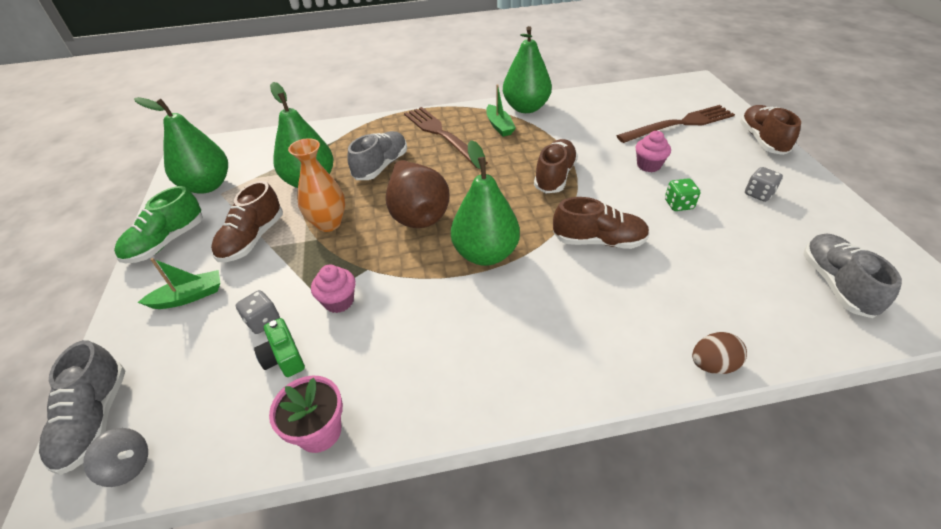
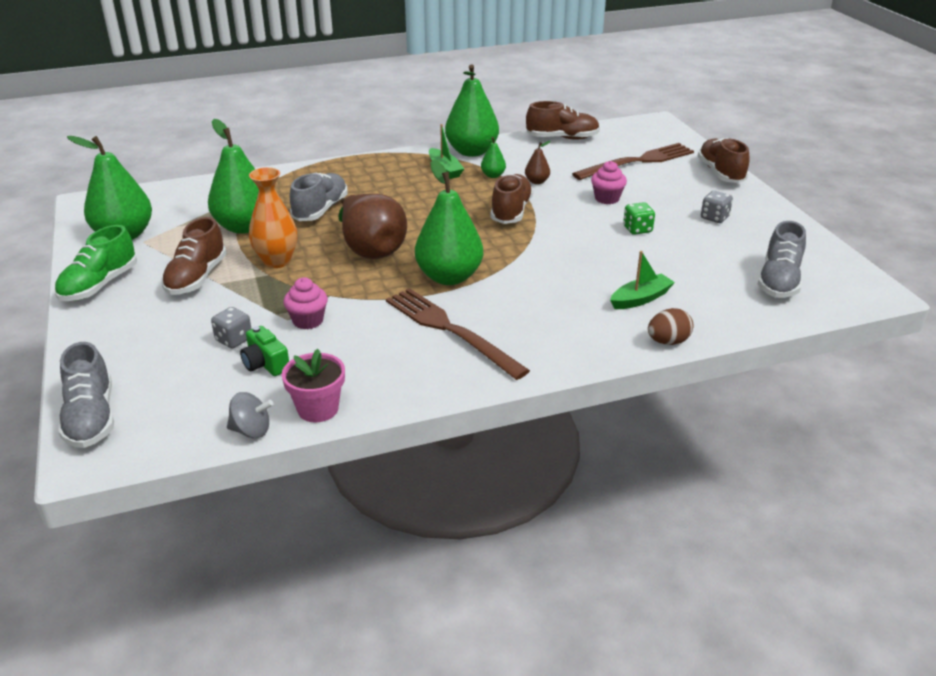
camera: 10 degrees left, 10 degrees down
(128, 466) = (141, 444): grey spinning top -> grey spinning top (251, 430)
(189, 296) = (146, 326): green boat -> green boat (640, 299)
(442, 135) = (382, 179): brown fork -> brown fork (451, 330)
(542, 134) = (493, 175): none -> green pear
(582, 143) = (537, 181): none -> brown pear
(598, 241) = (560, 261): brown shoe -> brown shoe (562, 138)
(836, 284) = (779, 281): grey shoe -> grey shoe turned 150 degrees counterclockwise

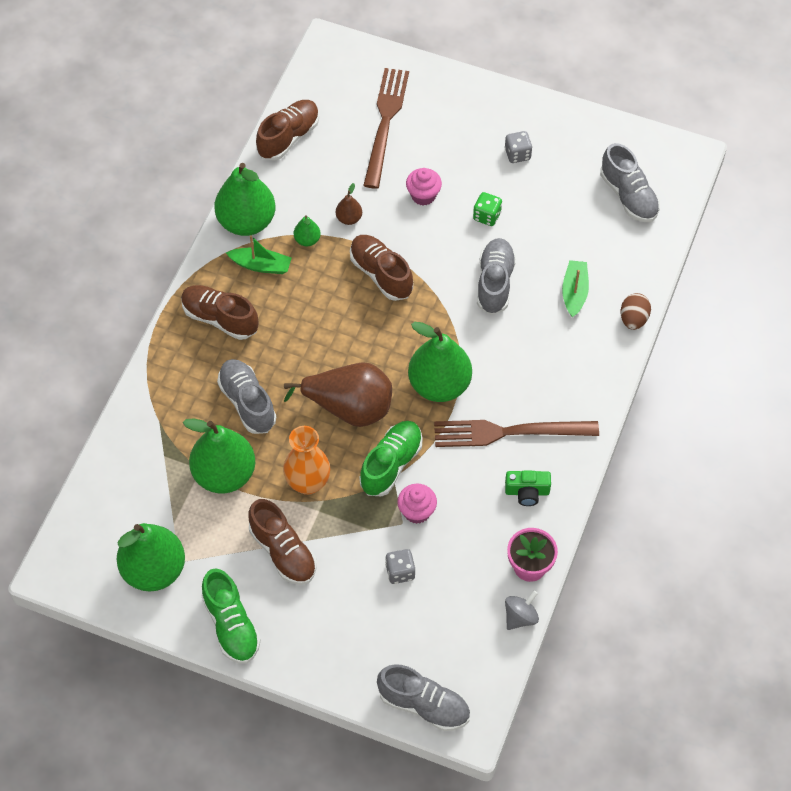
camera: 50 degrees left, 25 degrees up
(265, 363) = (449, 568): green camera -> green camera (527, 492)
(341, 289) = (391, 464): none -> green shoe
(584, 259) = (495, 283): none -> grey shoe
(720, 173) = (459, 87): brown shoe -> brown shoe (220, 318)

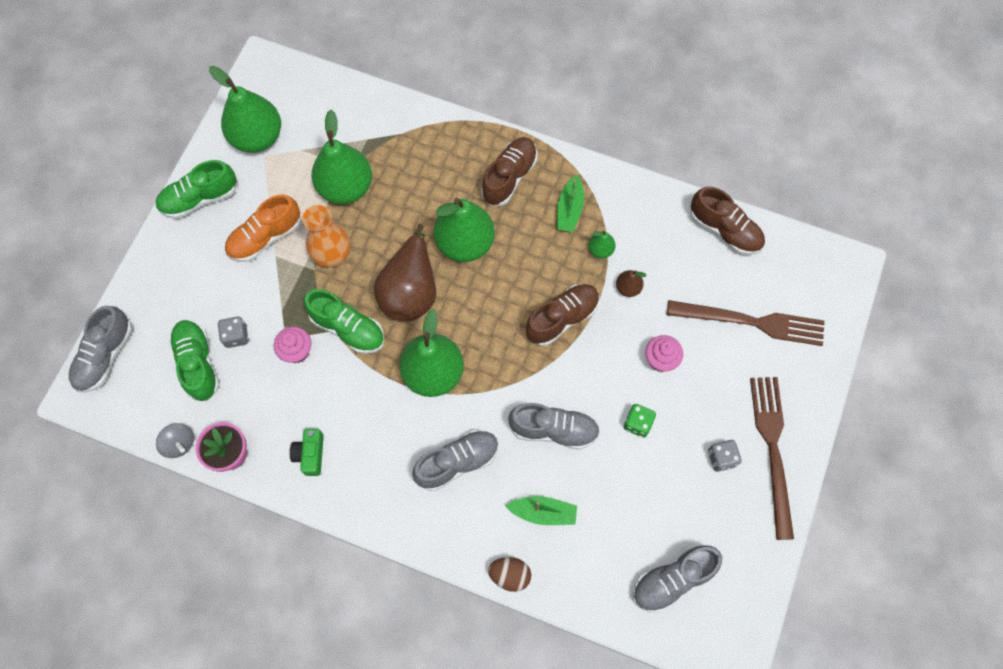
camera: 90 degrees right, 10 degrees up
(246, 222) = (620, 195): green pear -> green pear (465, 243)
(247, 402) = (418, 203): grey shoe -> grey shoe (457, 462)
(283, 552) = (265, 237): brown shoe -> orange shoe
(432, 607) = (198, 364): none -> green shoe
(509, 432) = (377, 439): brown fork -> brown fork (772, 449)

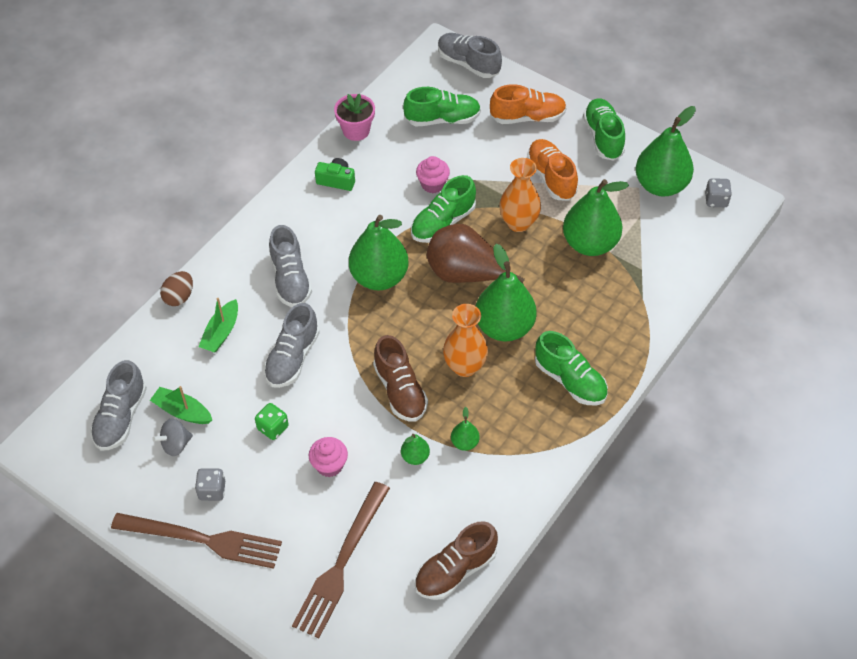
camera: 105 degrees right, 15 degrees down
(179, 443) = (377, 101): grey spinning top -> grey spinning top (175, 444)
(181, 276) = (527, 117): none -> orange shoe
(236, 336) = (460, 146): grey dice -> grey dice (716, 200)
(509, 177) = (570, 380): brown shoe -> green shoe
(519, 268) = (465, 366): none -> orange vase
(569, 210) = (518, 426): green boat -> green boat (182, 411)
(628, 288) = (415, 457): brown pear -> green pear
(672, 580) = (121, 417): grey shoe -> grey shoe turned 150 degrees counterclockwise

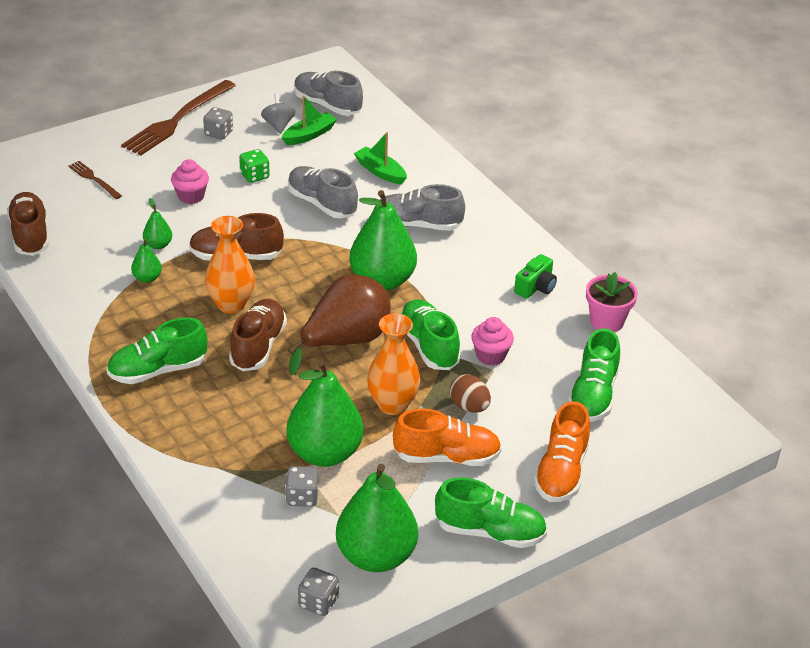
camera: 110 degrees right, 15 degrees down
(179, 297) = (439, 158): brown egg -> brown egg (469, 407)
(341, 563) = (94, 179): brown fork -> brown fork, size x0.49
(468, 64) = (685, 449): grey shoe -> none
(504, 327) = (258, 346): green pear -> brown shoe
(638, 241) = (302, 497): none -> grey dice

